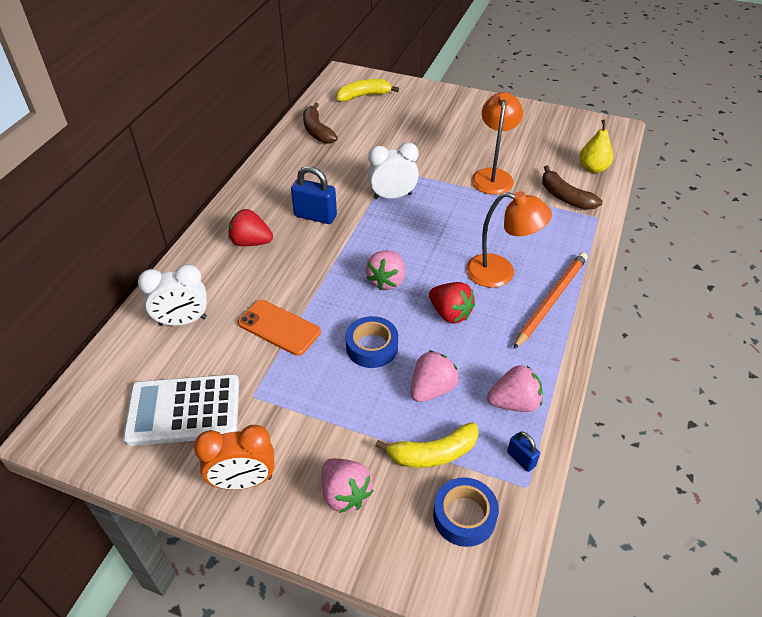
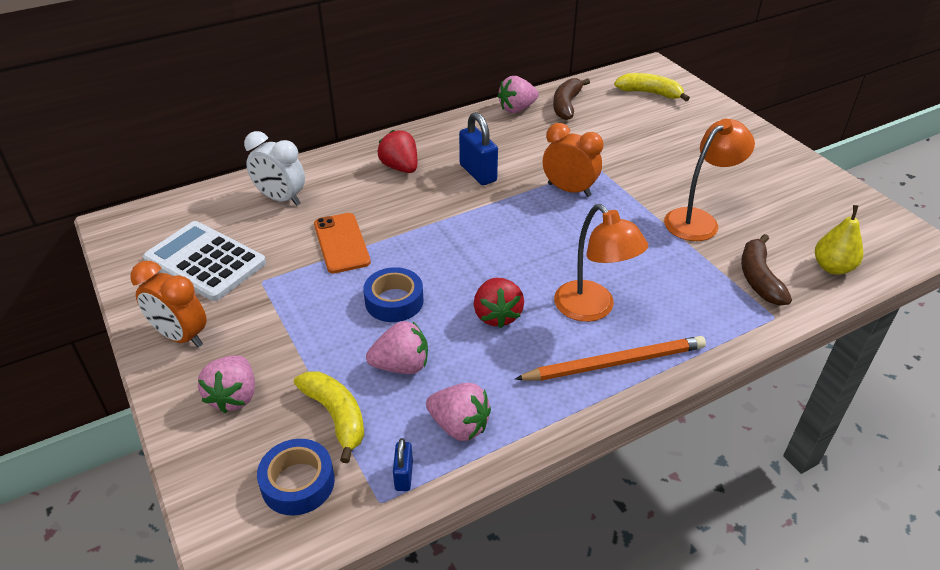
camera: 40 degrees right, 5 degrees down
(387, 280) = (474, 256): pink strawberry -> pink strawberry (517, 109)
(392, 196) = (569, 190): white clock -> orange clock
(433, 453) = (336, 416): yellow banana -> yellow banana turned 150 degrees counterclockwise

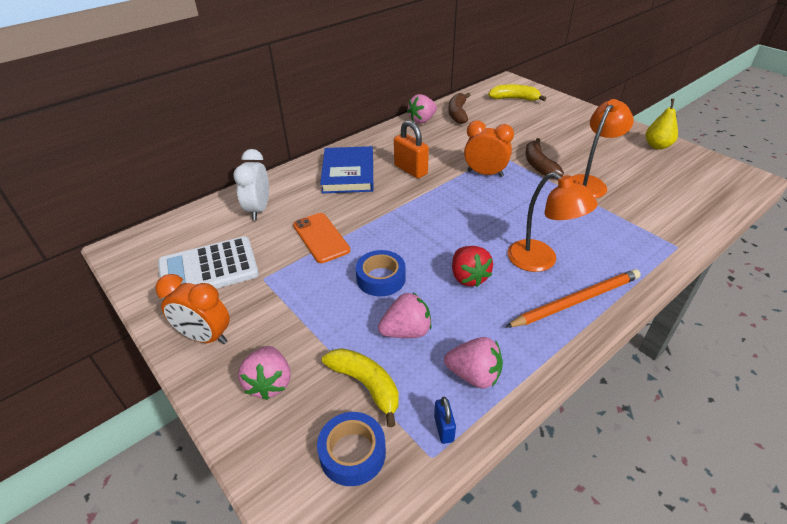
camera: 10 degrees left, 0 degrees up
(205, 262) = (208, 269): white calculator -> white calculator turned 45 degrees counterclockwise
(281, 199) = (258, 209): white clock -> white clock turned 75 degrees clockwise
(400, 167) = (348, 173): red strawberry -> blue book
(478, 173) = (410, 170): blue padlock -> orange padlock
(758, 278) = (652, 219): brown banana -> brown banana (539, 165)
(832, 267) = (700, 204): yellow pear -> yellow pear (657, 146)

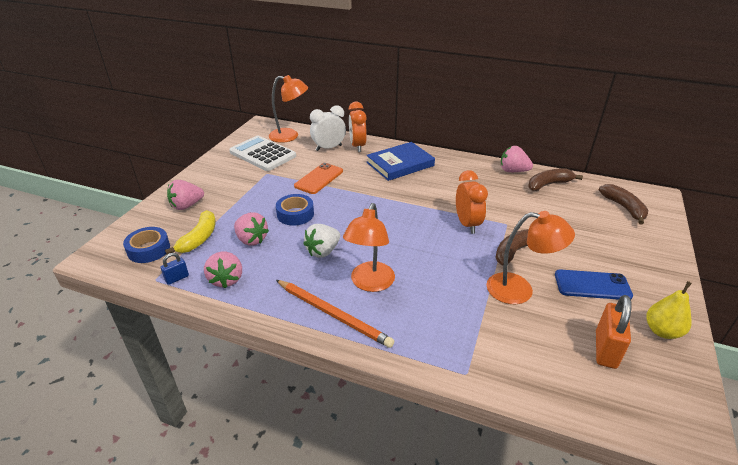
camera: 60 degrees right, 5 degrees down
(190, 232) = (290, 136): none -> orange lamp
(205, 337) = (210, 174): orange clock -> orange clock (357, 146)
(410, 170) = (433, 188): orange padlock -> orange padlock (605, 349)
(468, 277) = (323, 251): red strawberry -> white strawberry
(514, 99) = (624, 208): yellow banana -> brown banana
(599, 150) = (592, 285): none -> blue phone

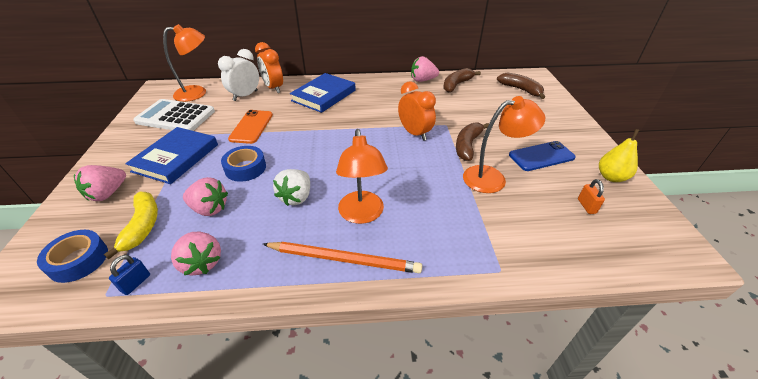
camera: 25 degrees left, 5 degrees up
(246, 190) = (176, 158): none -> blue book
(605, 349) = (586, 206): orange padlock -> orange padlock, size x0.54

